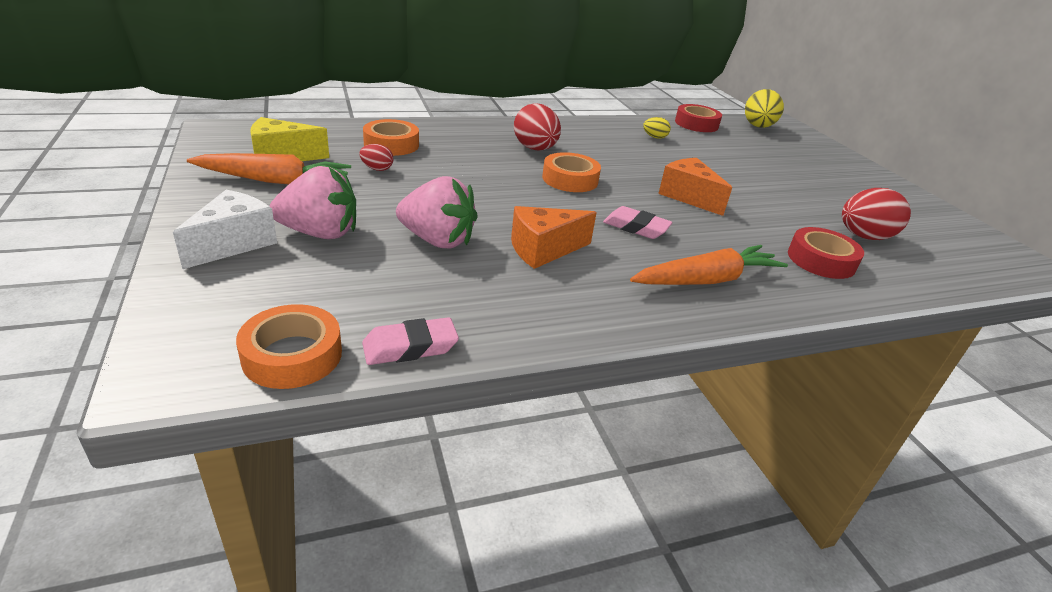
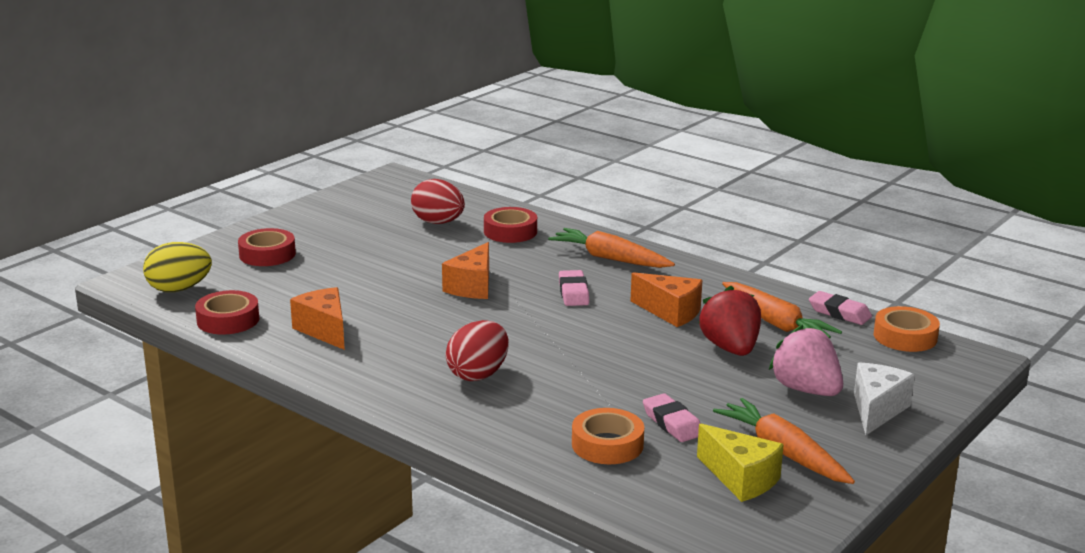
camera: 120 degrees left, 10 degrees down
(234, 243) = (877, 410): white cheese -> white cheese turned 120 degrees clockwise
(377, 169) = (672, 423): red egg -> pink eraser
(437, 240) = (730, 348): pink strawberry -> red strawberry
(447, 290) = (776, 323): none -> orange carrot
(570, 179) = (526, 338): orange tape -> none
(654, 137) = (324, 330): yellow egg -> orange cheese
(810, 160) = (267, 254): none -> red tape

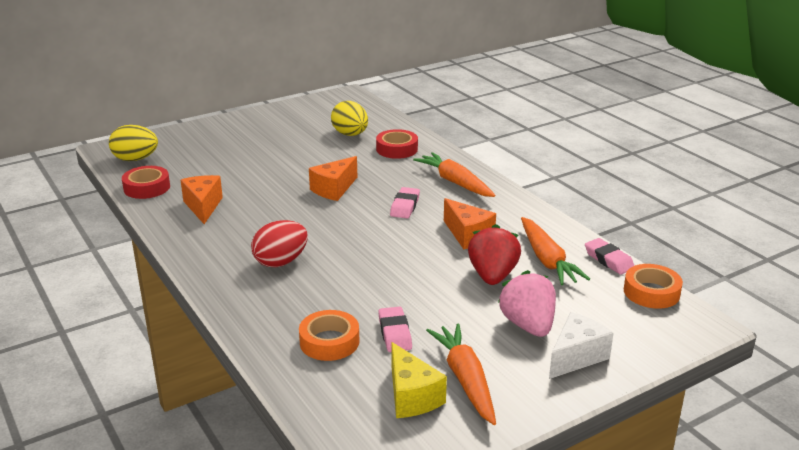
camera: 20 degrees right, 5 degrees up
(267, 254) = (214, 142): red tape -> none
(438, 222) = (350, 134): red egg -> yellow egg

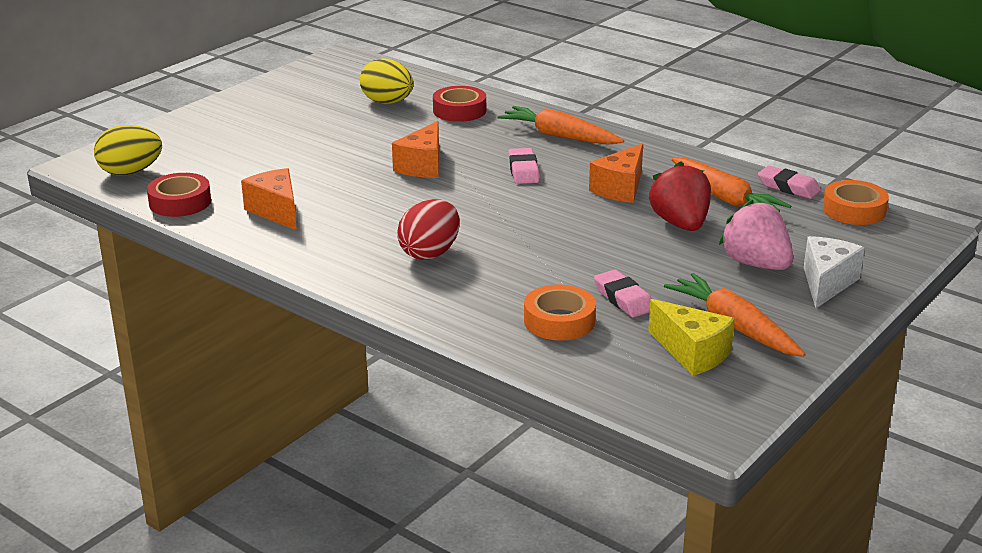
camera: 20 degrees left, 0 degrees up
(468, 235) = (620, 189): orange cheese -> orange cheese turned 90 degrees clockwise

